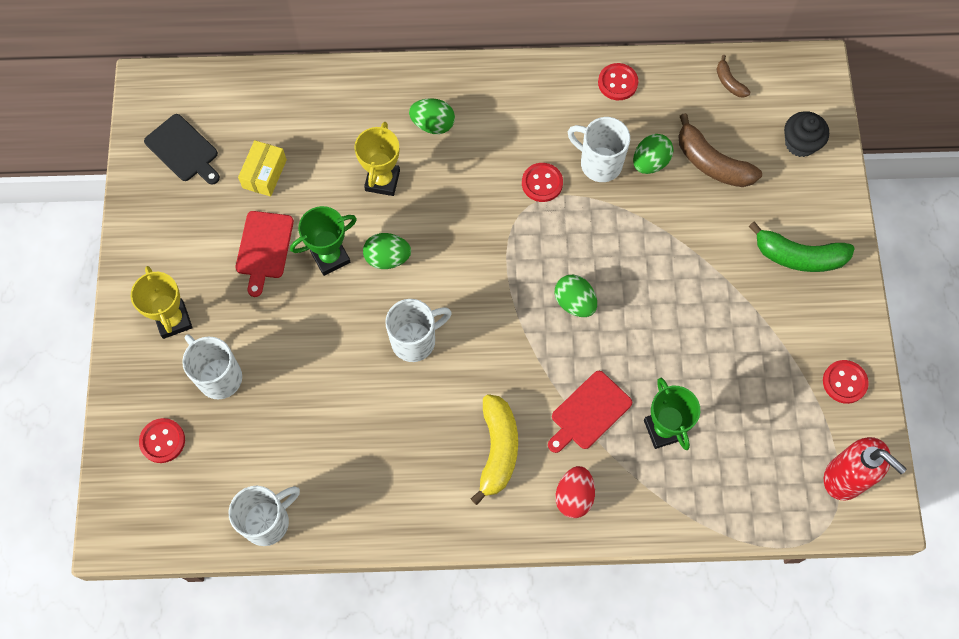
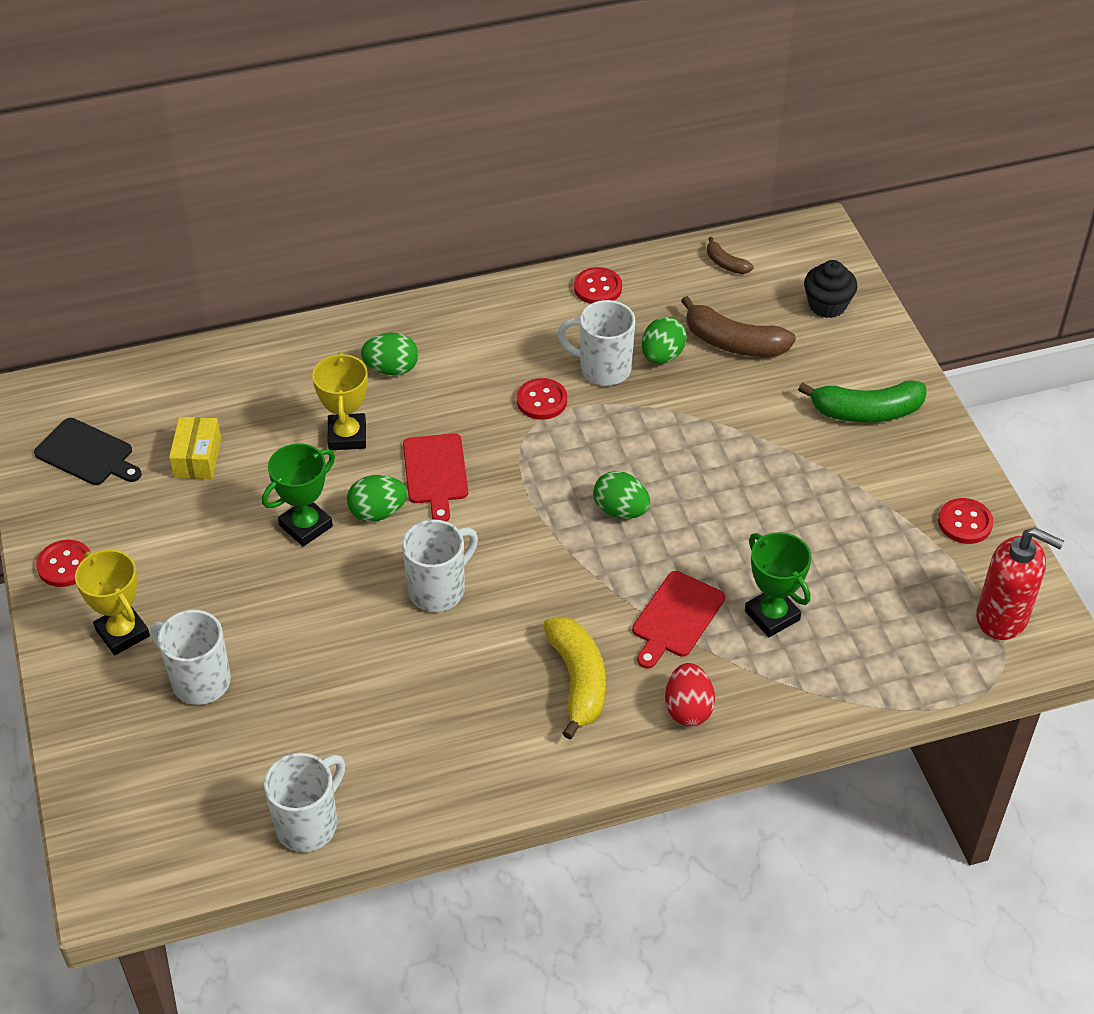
camera: 15 degrees left, 20 degrees down
(162, 441) = (144, 767): red button -> red button (65, 565)
(264, 248) = (219, 533): red cutting board -> red cutting board (435, 472)

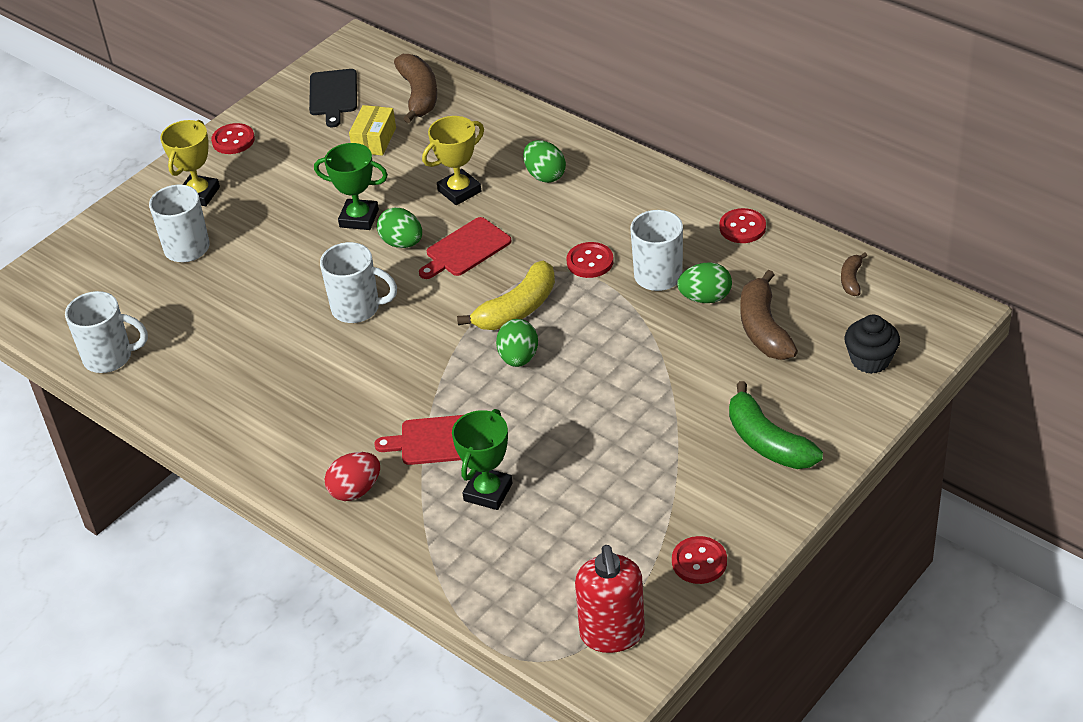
camera: 60 degrees right, 5 degrees down
(167, 393) = (419, 95): none -> brown banana
(197, 458) = (374, 140): yellow box -> yellow box turned 45 degrees counterclockwise
(578, 681) = (333, 420): yellow banana -> yellow banana (517, 309)

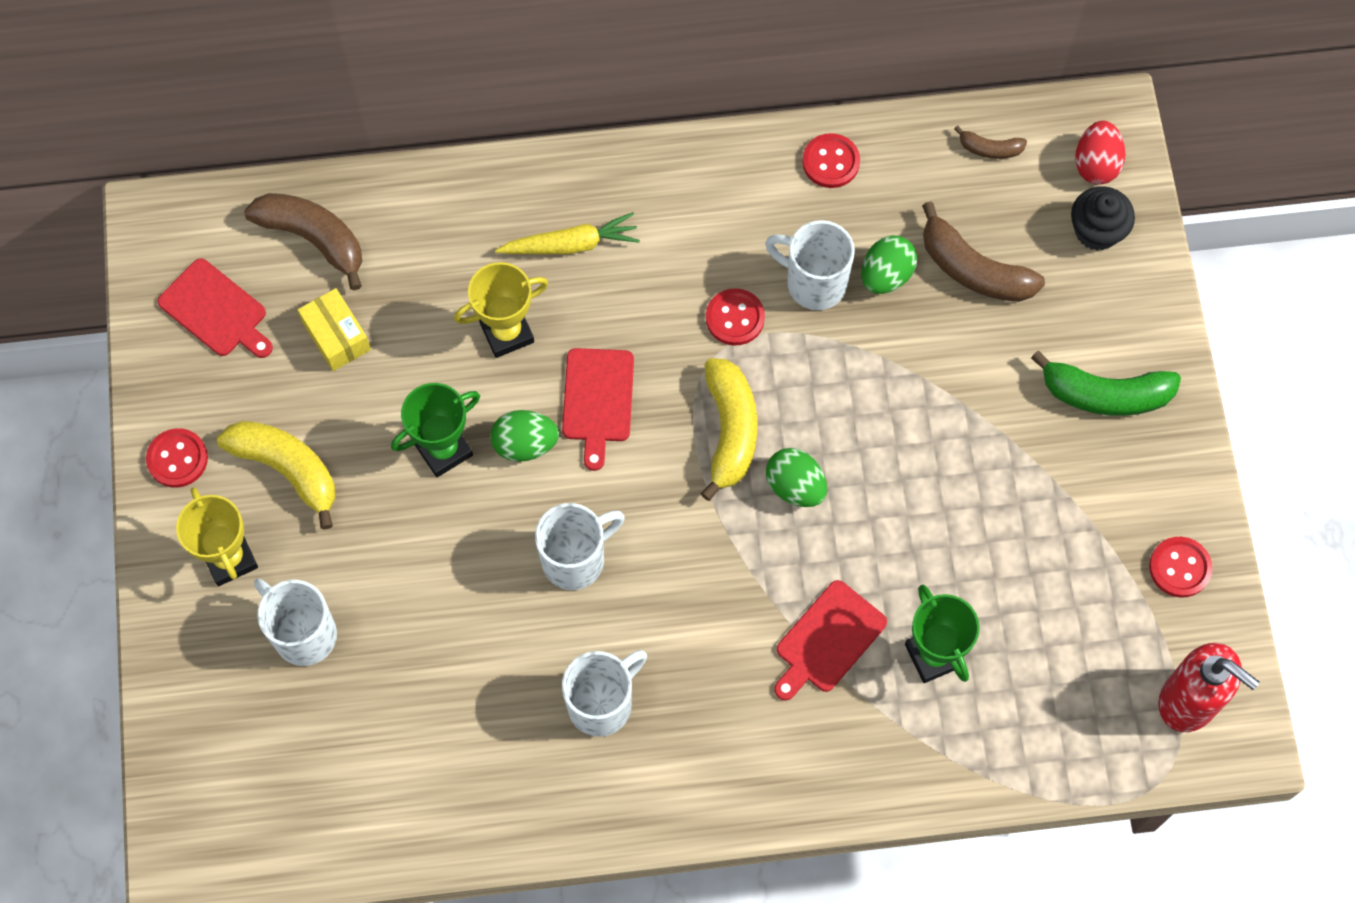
camera: 50 degrees left, 25 degrees up
(110, 357) = (394, 830): white mug -> white mug (602, 704)
(275, 177) = (287, 469): none -> yellow banana
(333, 95) = (216, 311): black cutting board -> red cutting board
(355, 490) = (817, 759): red egg -> red egg (1096, 164)
(459, 191) = (507, 332): yellow trophy -> yellow trophy turned 60 degrees clockwise
(545, 175) = (571, 244): green egg -> yellow carrot
(851, 280) = (990, 149): brown banana -> brown banana turned 45 degrees counterclockwise

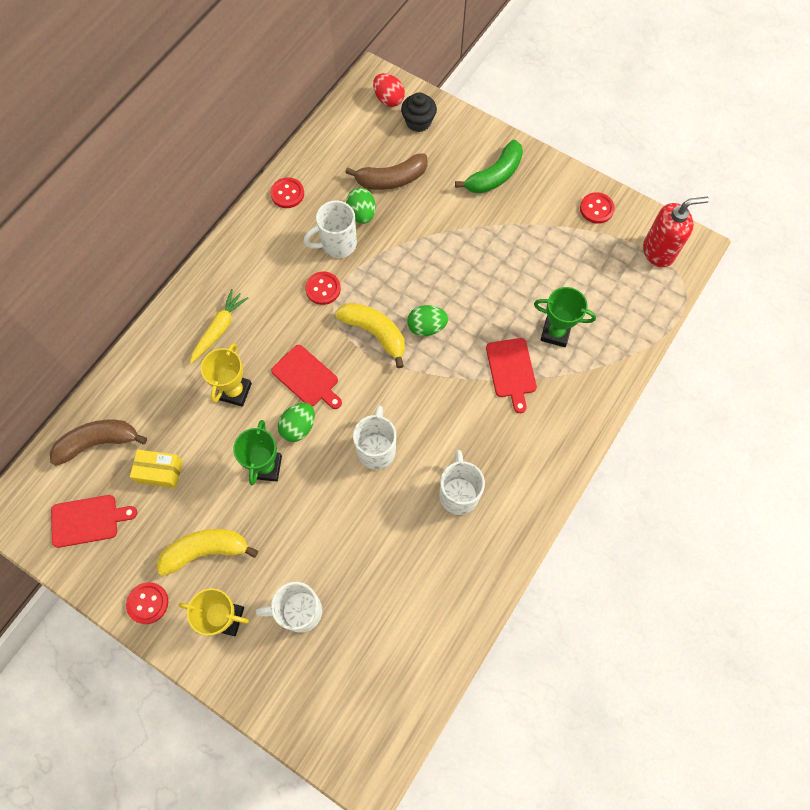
camera: 50 degrees left, 0 degrees up
(990, 149) = (343, 131): brown banana -> none

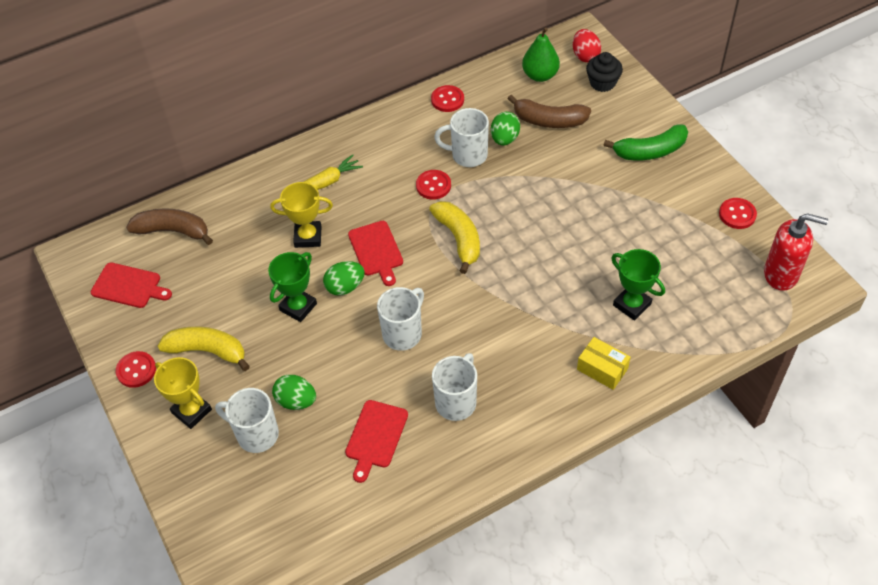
camera: 30 degrees right, 15 degrees down
(160, 471) = (208, 273): yellow box -> yellow box (602, 369)
(235, 391) = (308, 237): yellow trophy -> yellow trophy turned 45 degrees clockwise
(359, 135) = (540, 75): none -> green pear
(426, 327) = (509, 252): green egg -> green egg (296, 401)
(511, 370) = (569, 319): red cutting board -> red cutting board (375, 437)

